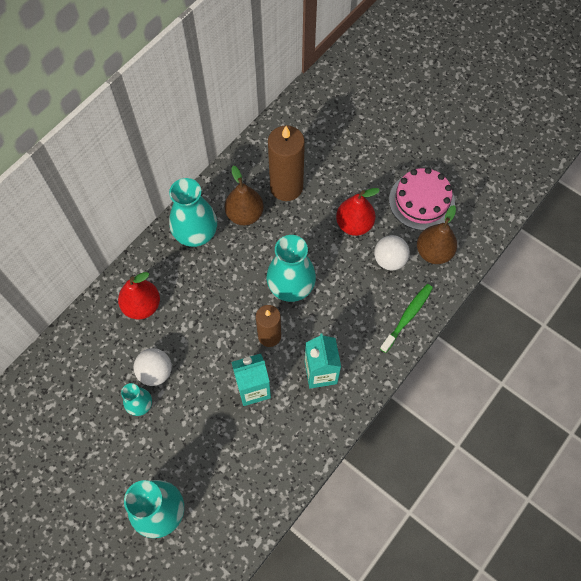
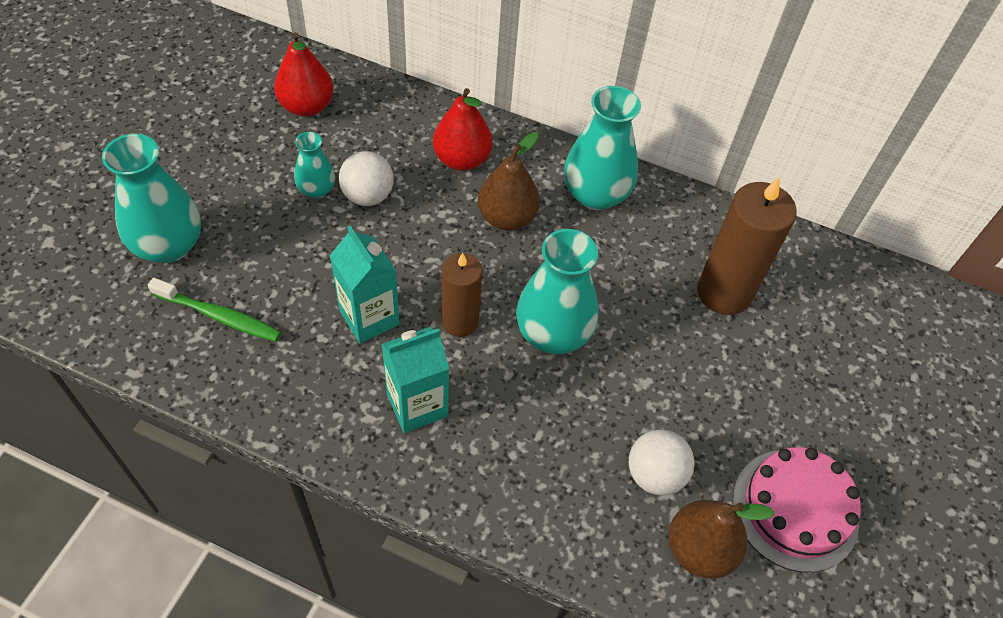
camera: 70 degrees right, 10 degrees down
(245, 214) = (651, 247): brown pear -> brown pear (507, 218)
(354, 224) = (699, 405): red pear -> red pear (307, 106)
(407, 317) = (556, 525): green toothbrush -> green toothbrush (219, 316)

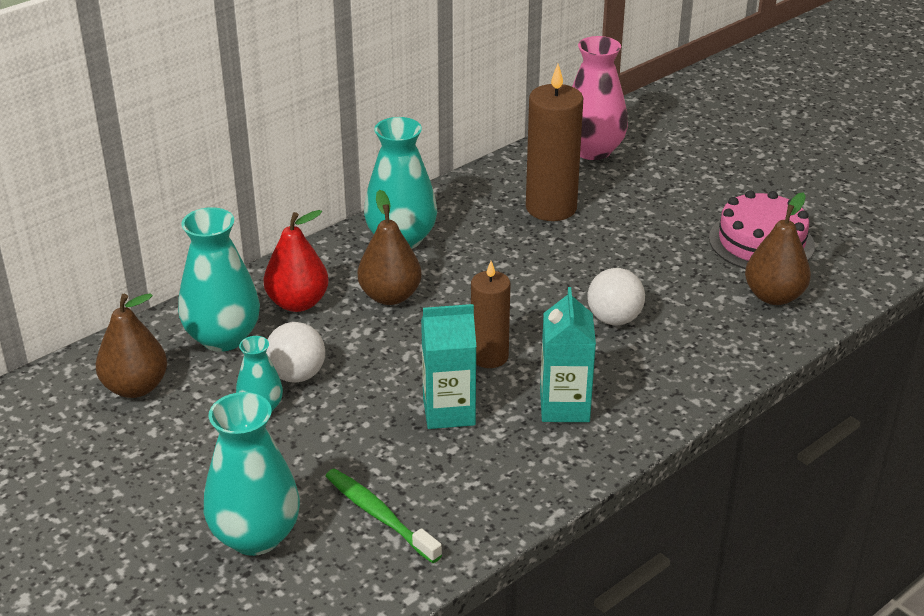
camera: 60 degrees left, 20 degrees down
(219, 316) = (379, 515): green toothbrush -> green toothbrush turned 90 degrees counterclockwise
(307, 106) = (135, 387): red pear -> brown pear
(553, 333) = (536, 308): turquoise vase -> turquoise vase (223, 337)
(654, 474) = (700, 297): white ball -> white ball (614, 319)
(854, 295) = (592, 150): none -> pink vase

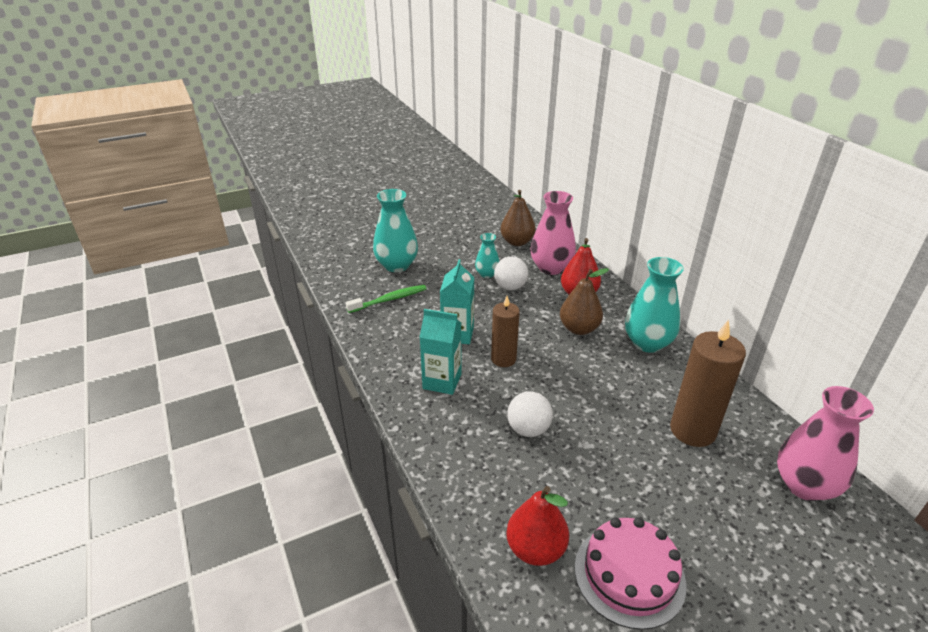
camera: 105 degrees right, 0 degrees up
(223, 337) = (551, 268): turquoise vase -> pink vase
(774, 296) = (535, 549): brown pear -> red pear

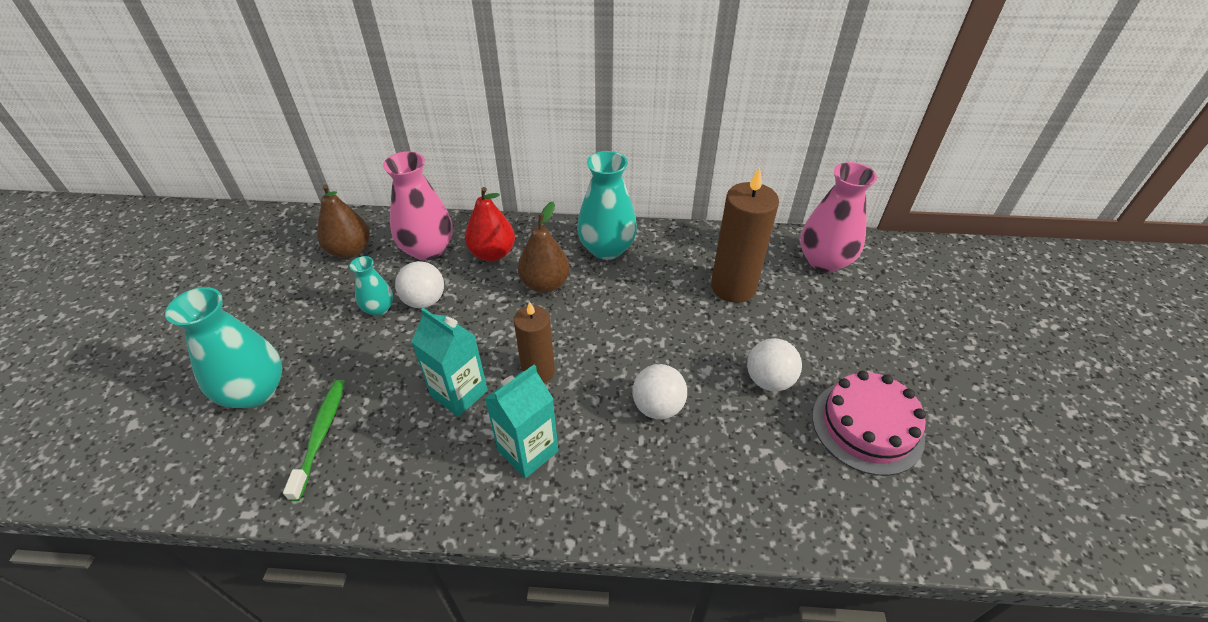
camera: 60 degrees left, 10 degrees up
(535, 549) = (812, 485): red pear -> none
(614, 488) = (769, 380): none -> white ball

